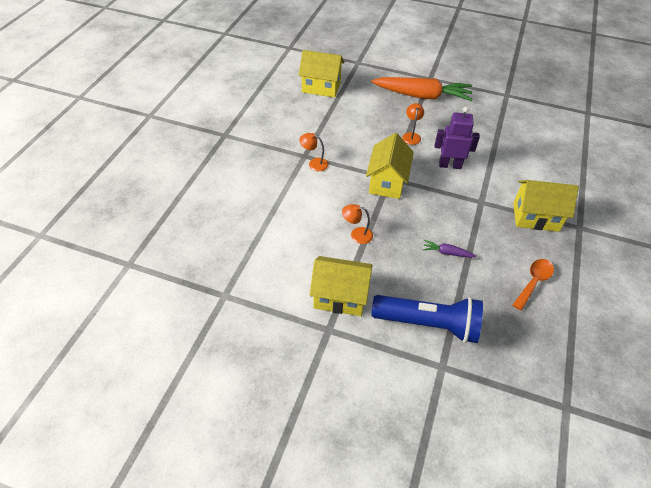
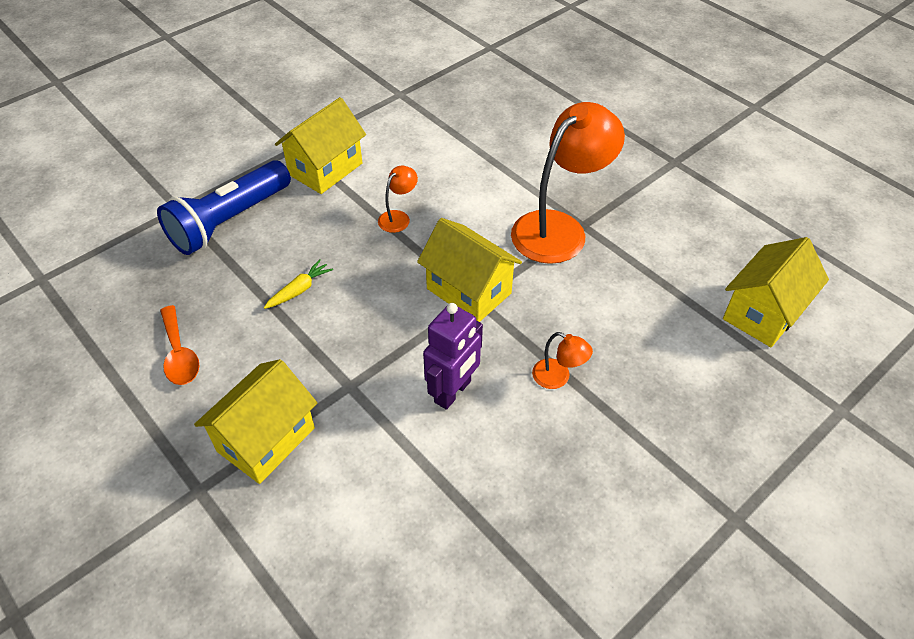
camera: 120 degrees right, 0 degrees up
(314, 163) = (559, 228): orange lamp -> orange lamp, size x2.30
(422, 96) = (673, 463): orange carrot -> none
(447, 253) = (299, 290): purple carrot -> yellow carrot

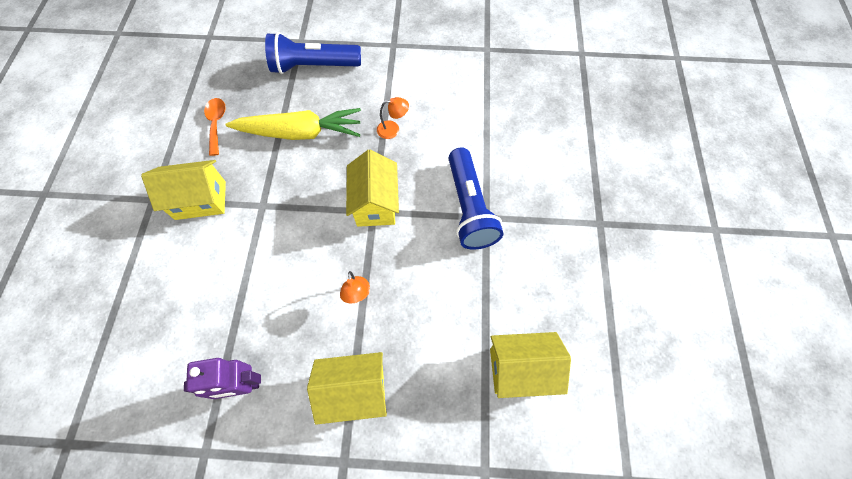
camera: 45 degrees right, 15 degrees up
(179, 354) = (216, 124): orange spoon -> orange spoon turned 150 degrees clockwise
(299, 290) = (300, 133): yellow carrot -> yellow carrot, size x2.48
(325, 169) = (391, 70): yellow house -> yellow house (355, 390)
(453, 392) = (300, 253): purple robot -> purple robot (242, 385)
(559, 228) = (469, 208): orange lamp -> blue flashlight

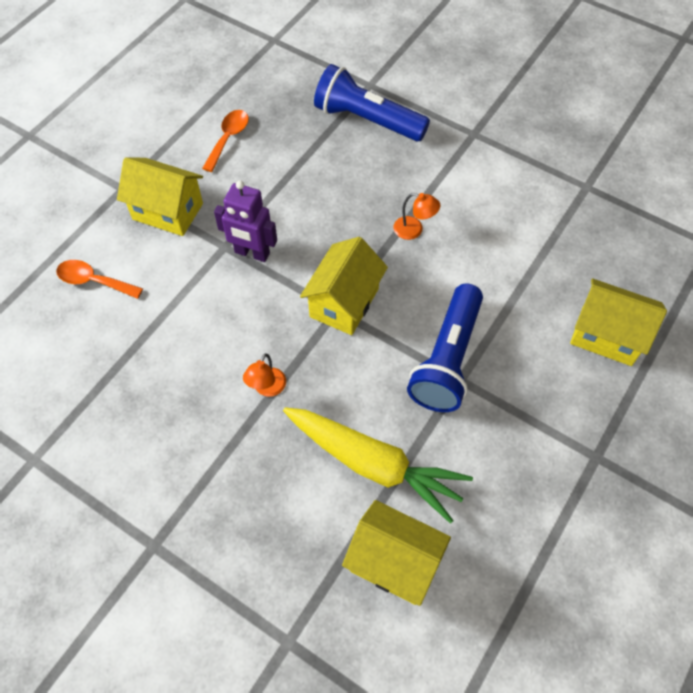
camera: 30 degrees right, 5 degrees down
(171, 283) = (94, 281): none -> orange spoon
(242, 385) = (103, 416): purple robot -> purple robot (252, 253)
(300, 133) = (309, 187): yellow carrot -> yellow carrot (373, 464)
(355, 390) = (206, 483): yellow house -> yellow house (606, 335)

